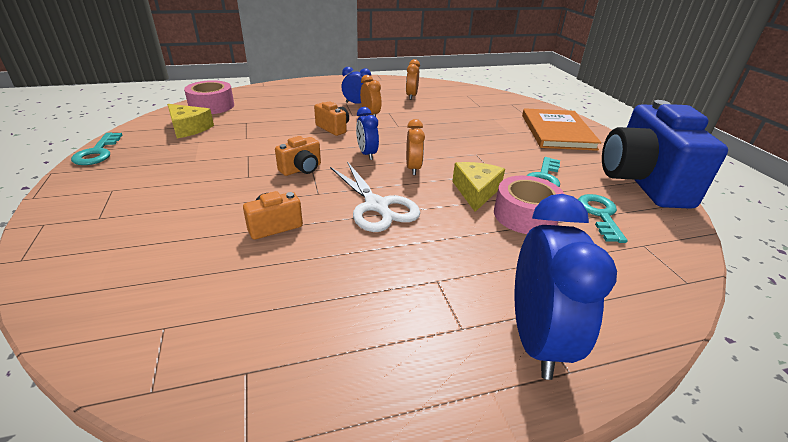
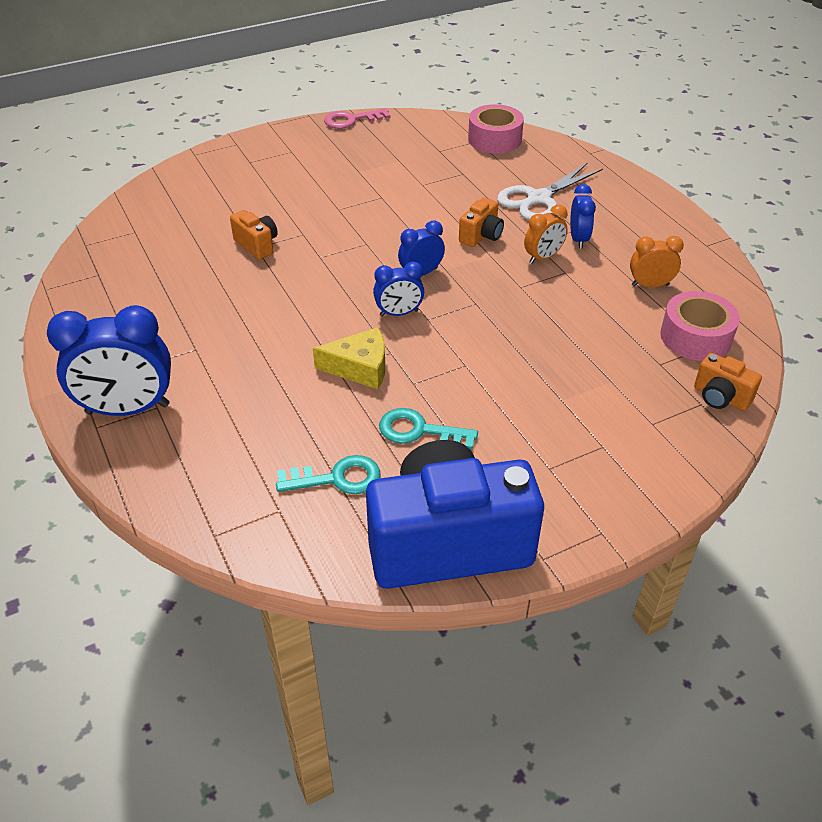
camera: 80 degrees right, 10 degrees up
(97, 153) = (351, 120): turquoise key -> pink key
(188, 128) = (426, 145): yellow cheese -> none
(301, 169) = (365, 236): orange camera -> orange camera (720, 397)
(377, 206) = (306, 298): white scissors -> white scissors (538, 199)
(413, 168) = (399, 313): orange clock -> blue clock
(525, 215) = (318, 409): pink tape -> pink tape (695, 337)
(557, 132) = (598, 458): orange book -> none

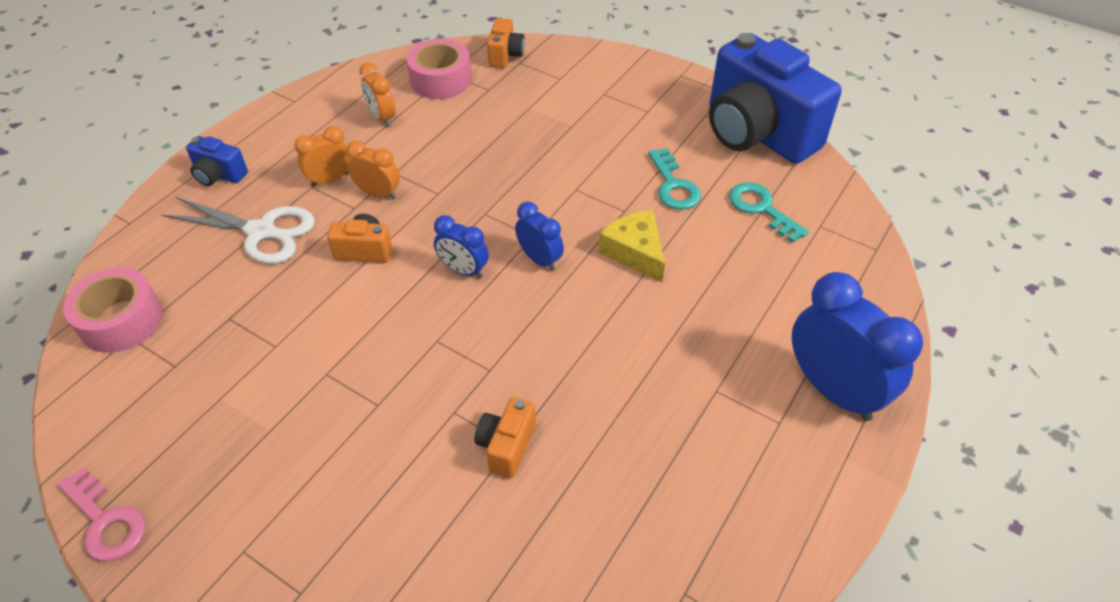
camera: 120 degrees left, 5 degrees up
(578, 239) = (330, 179): blue clock -> orange clock
(620, 193) = (219, 175): none -> blue camera

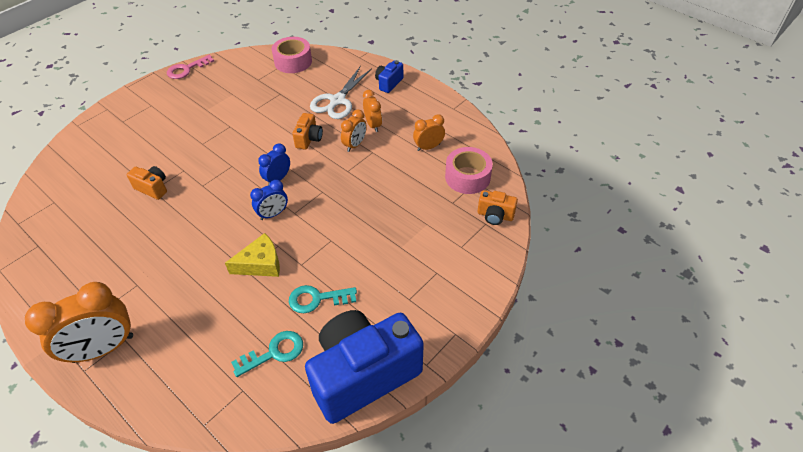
camera: 100 degrees right, 0 degrees up
(833, 390) = (103, 349): blue clock -> orange clock

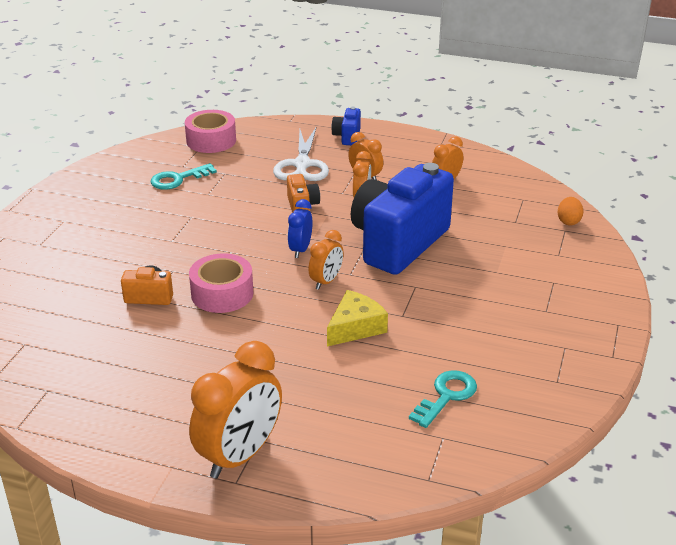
camera: 25 degrees left, 15 degrees down
(186, 69) = (76, 176): pink key -> none
(273, 214) = (326, 281): blue clock -> orange clock
(317, 299) = (449, 339): turquoise key -> turquoise key (178, 179)
(363, 375) = (558, 384): blue camera -> blue camera (398, 243)
(467, 177) = (511, 197): pink tape -> pink tape (222, 293)
(495, 216) = (568, 221): orange camera -> orange egg

